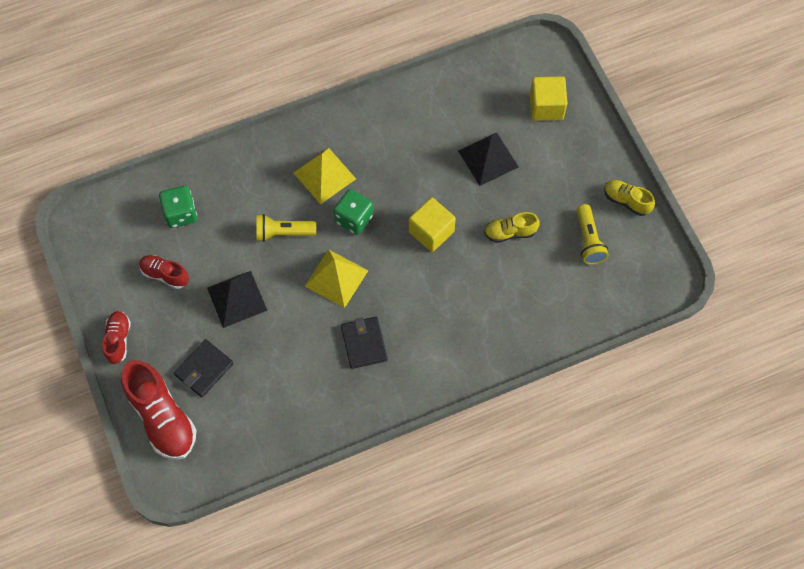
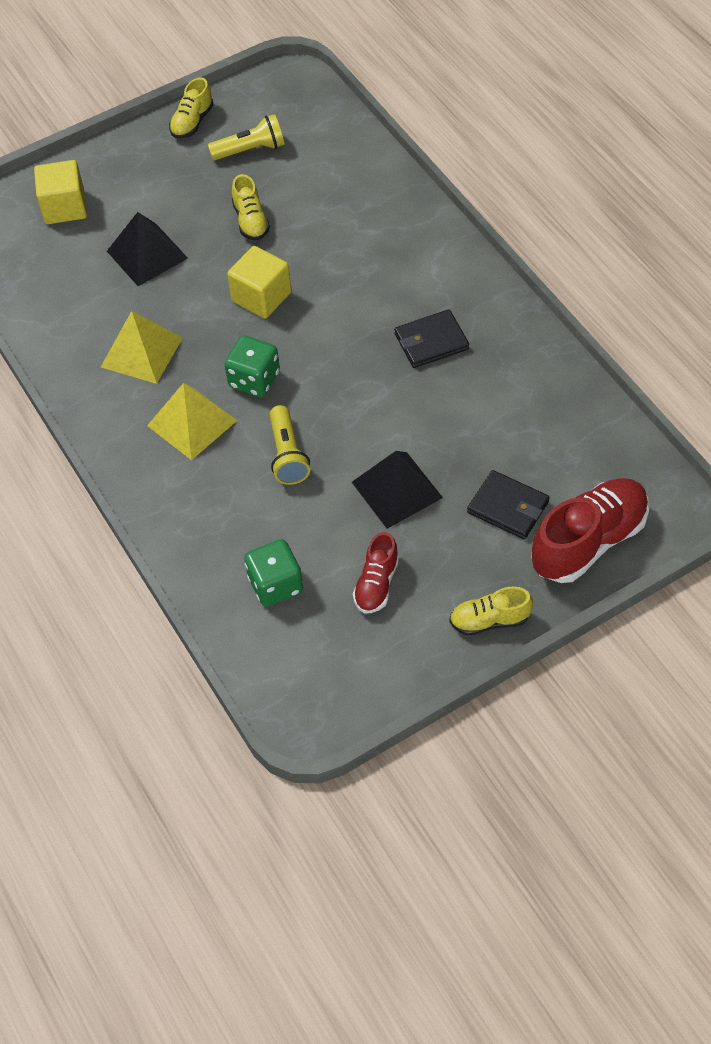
camera: 95 degrees left, 10 degrees down
(118, 340) = (489, 620): red shoe -> yellow shoe
(336, 278) = (345, 385): yellow pyramid -> yellow pyramid (142, 352)

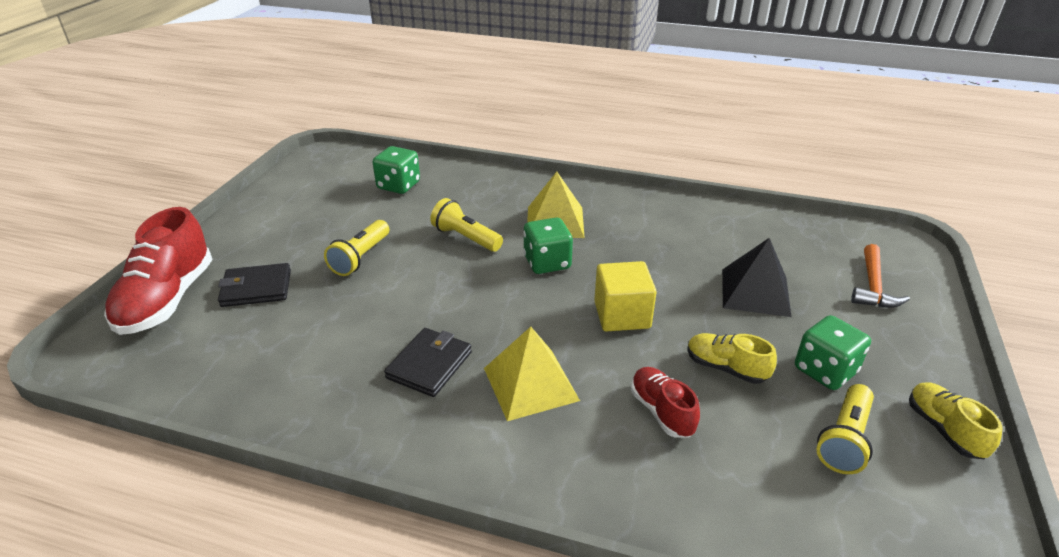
camera: 135 degrees right, 20 degrees down
(64, 207) = (873, 286): yellow cube -> orange hammer
(142, 352) = (649, 237): yellow pyramid -> yellow pyramid (530, 384)
(197, 183) = (825, 370): none -> green dice
(376, 584) = (330, 212): red shoe -> red shoe (661, 411)
(397, 490) = (360, 257): black pyramid -> yellow flashlight
(489, 620) = (230, 229): yellow shoe -> none

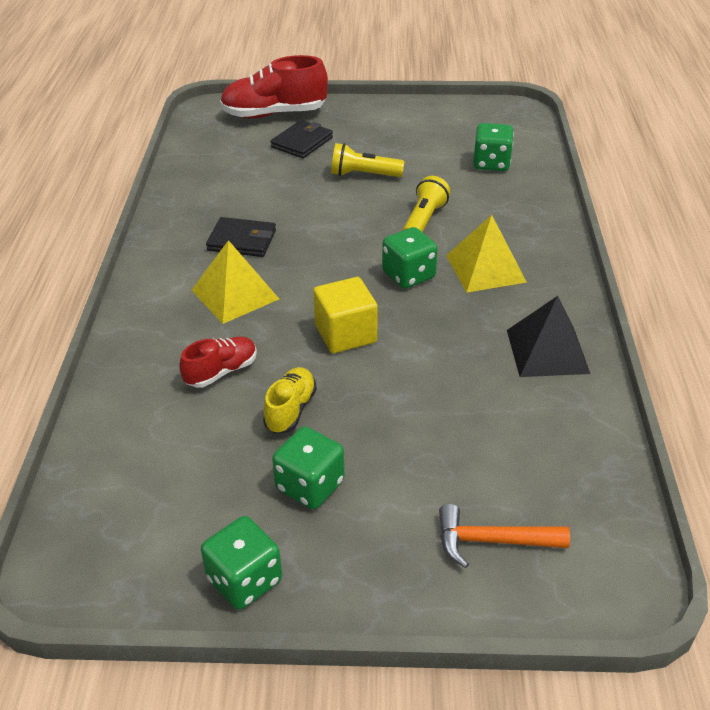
camera: 75 degrees right, 5 degrees up
(256, 288) = (302, 142): black wallet -> black wallet turned 60 degrees clockwise
(755, 292) = (428, 429): black pyramid -> black pyramid (547, 351)
(844, 439) = (213, 496): yellow flashlight -> none
(943, 429) = (244, 580): yellow shoe -> green dice

